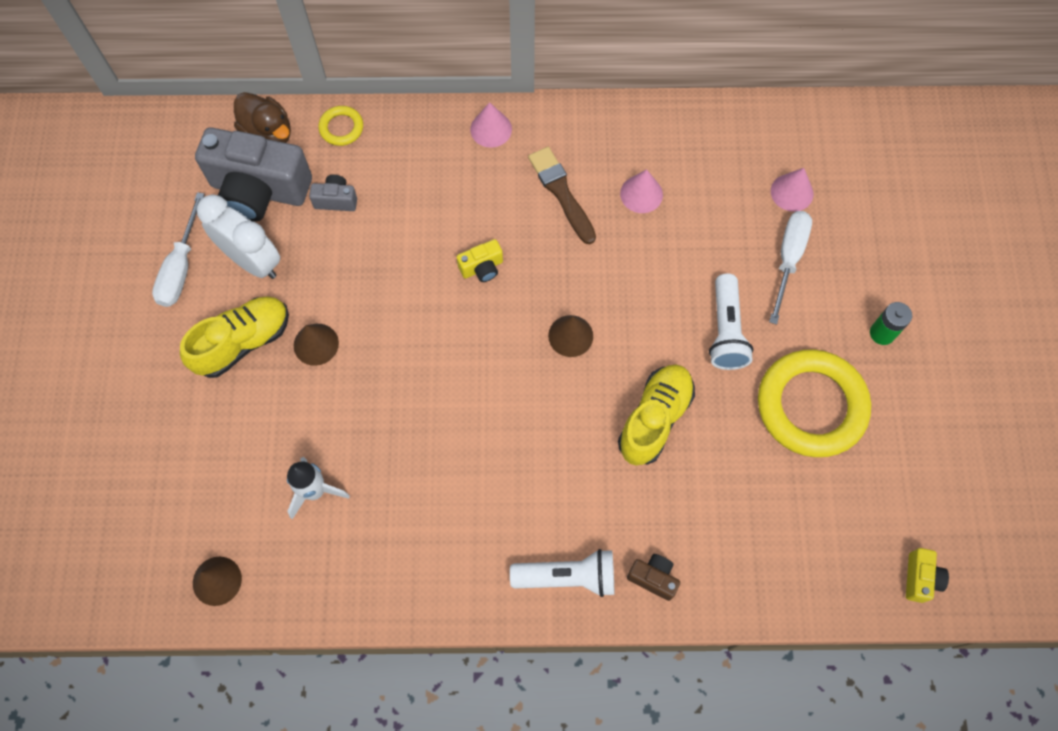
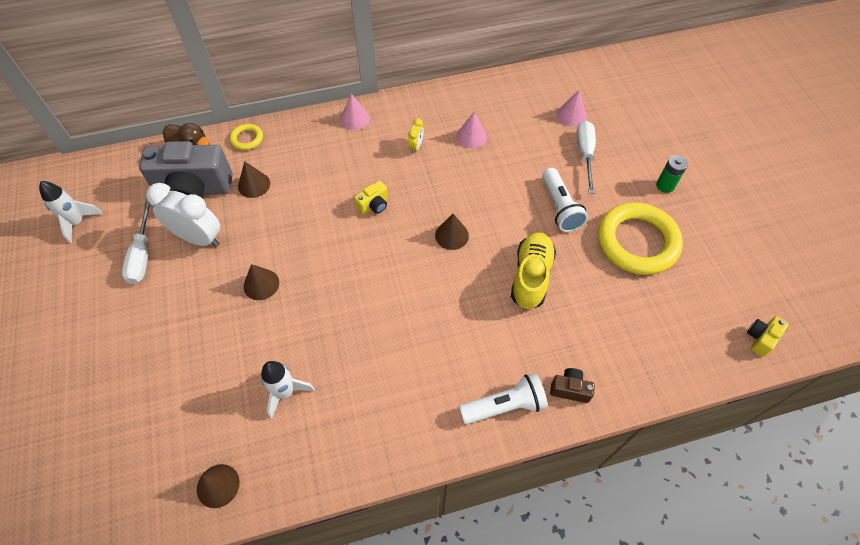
camera: 15 degrees left, 10 degrees down
(110, 203) = (77, 223): none -> white rocket
(243, 342) = (203, 296): yellow shoe -> none
(336, 200) = (254, 185): grey camera -> brown cone
(561, 192) = (416, 147): brown brush -> yellow clock
(920, 578) = (760, 339): yellow camera -> yellow camera turned 135 degrees counterclockwise

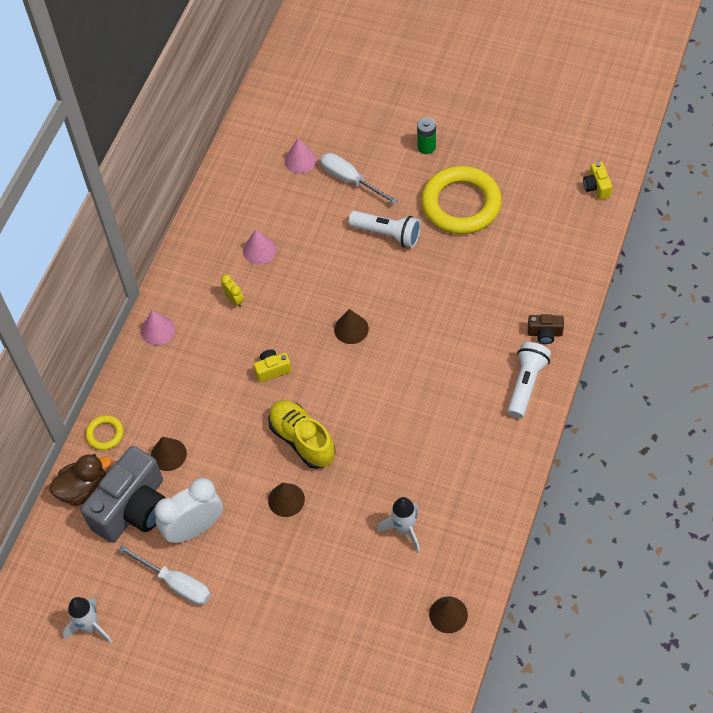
camera: 50 degrees left, 0 degrees up
(373, 205) = (272, 370): yellow camera -> yellow camera turned 105 degrees counterclockwise
(531, 276) = (434, 297): yellow shoe -> yellow shoe (302, 440)
(570, 389) = (545, 333): brown camera -> brown camera turned 135 degrees counterclockwise

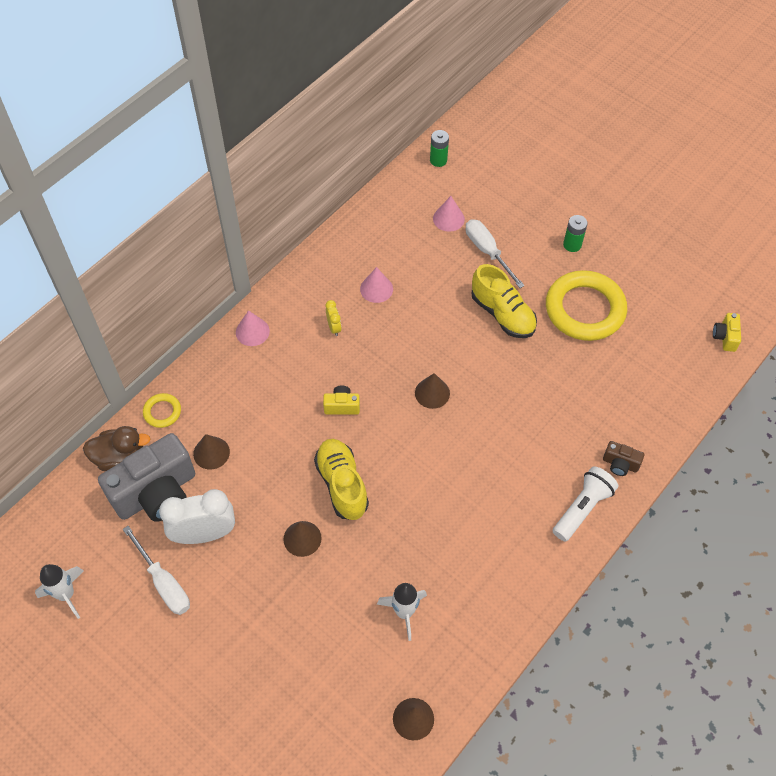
camera: 15 degrees right, 0 degrees up
(267, 106) = (438, 160): none -> green battery
(387, 234) = (502, 314): white flashlight -> yellow shoe

